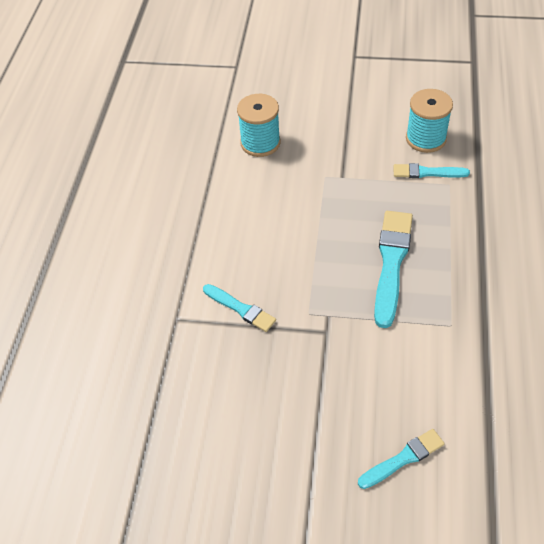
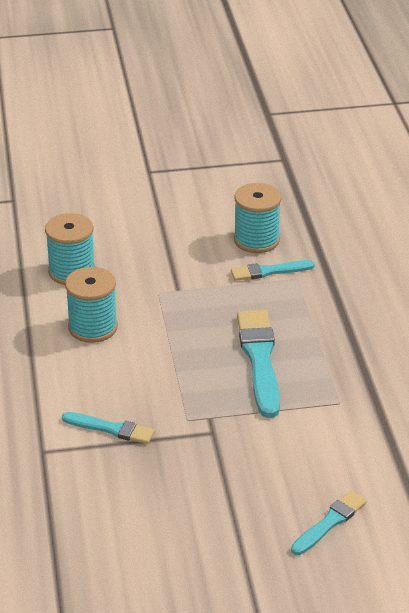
camera: 20 degrees left, 15 degrees down
(259, 201) = (93, 327): none -> turquoise spool

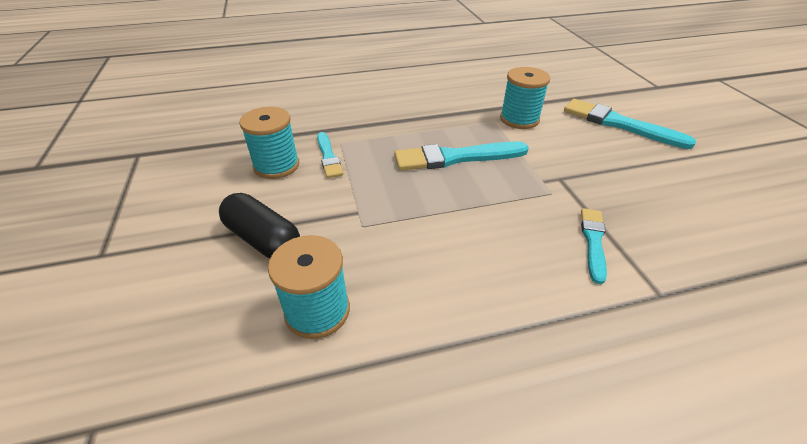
camera: 95 degrees left, 5 degrees up
(93, 327) = (432, 275): turquoise spool -> turquoise spool (519, 119)
(151, 241) = (263, 239): none -> black capsule
(330, 522) = (619, 124): turquoise brush -> turquoise brush, size x1.71

